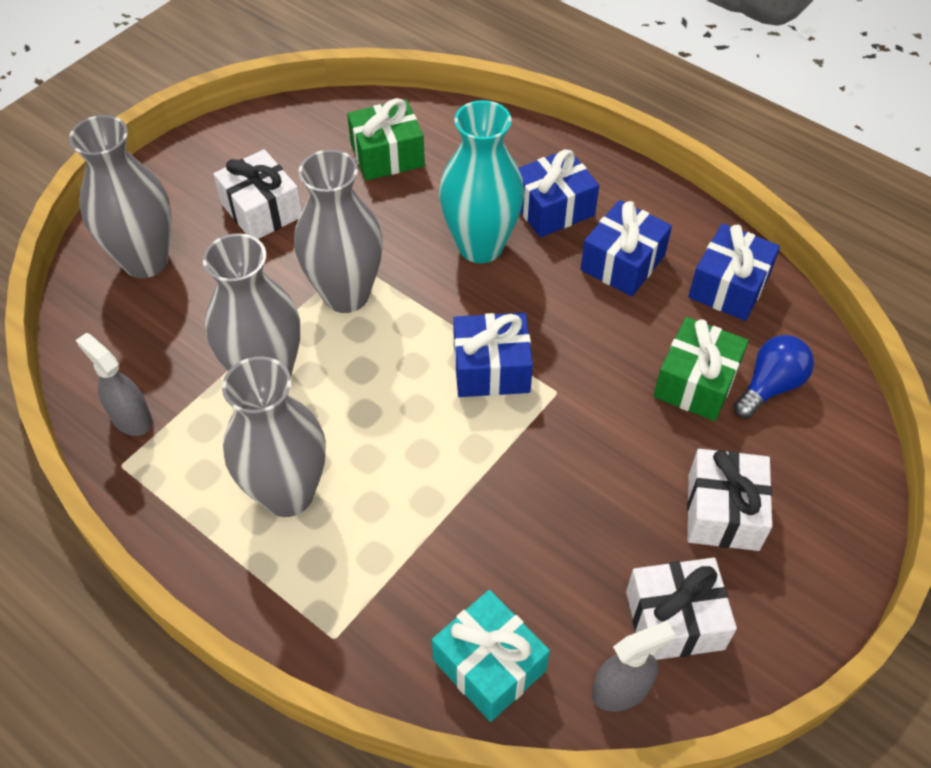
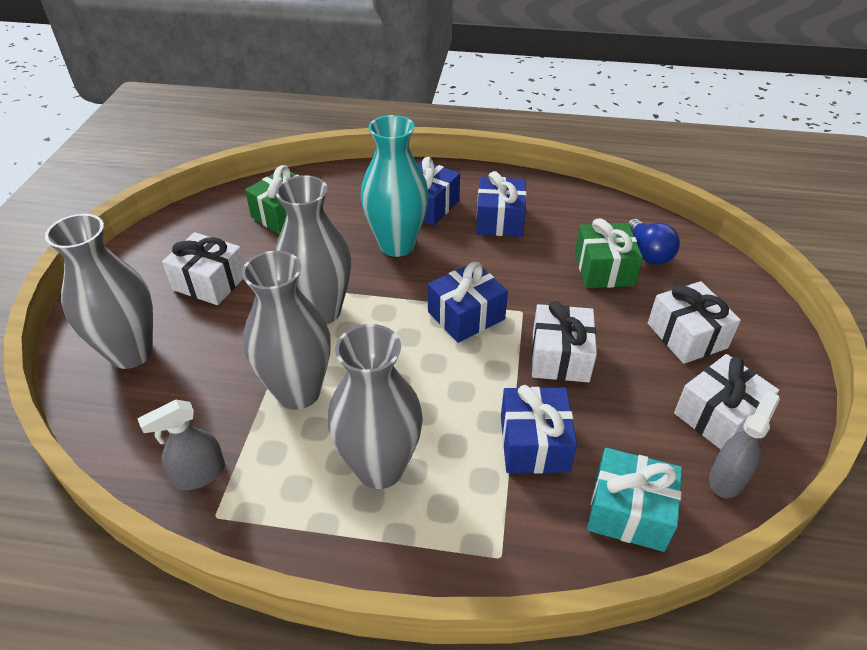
camera: 30 degrees left, 10 degrees down
(131, 418) = (199, 474): grey spray bottle -> grey spray bottle turned 45 degrees counterclockwise
(555, 466) = (560, 357): none -> white gift
(729, 286) = (575, 209): blue gift -> blue gift (534, 443)
(770, 386) = (648, 253): blue light bulb -> blue light bulb turned 150 degrees clockwise

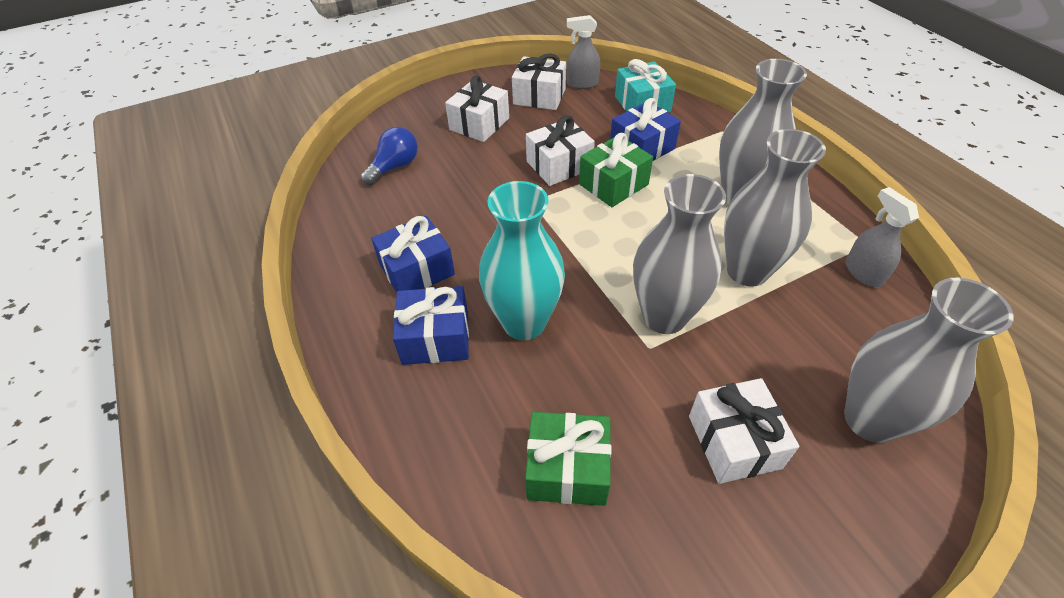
camera: 125 degrees left, 5 degrees up
(199, 474) = (863, 272): grey spray bottle -> grey spray bottle turned 135 degrees counterclockwise
(466, 315) = (569, 227): blue gift -> none
(604, 269) = (437, 181): green gift -> green gift (613, 184)

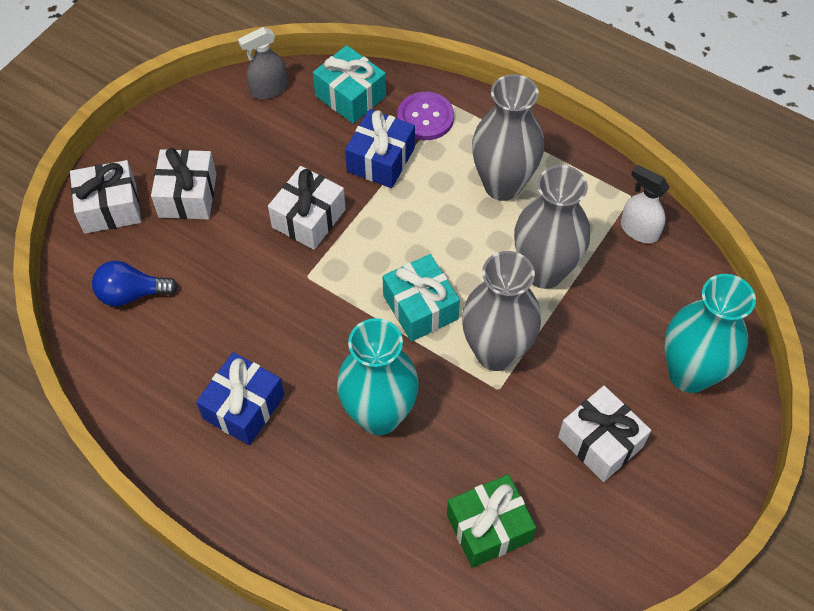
camera: 30 degrees left, 10 degrees up
(395, 167) = (132, 294): blue light bulb -> blue light bulb turned 105 degrees counterclockwise
(436, 338) = (309, 468): blue gift -> none
(539, 96) = (231, 127): white gift -> white gift (110, 207)
(613, 184) = (377, 221): green gift -> none
(613, 256) = (420, 307): none -> turquoise gift
(696, 133) = (425, 117): none -> purple button
(863, 272) = (639, 230): grey spray bottle -> white spray bottle
(870, 420) = (689, 374): grey vase -> turquoise vase

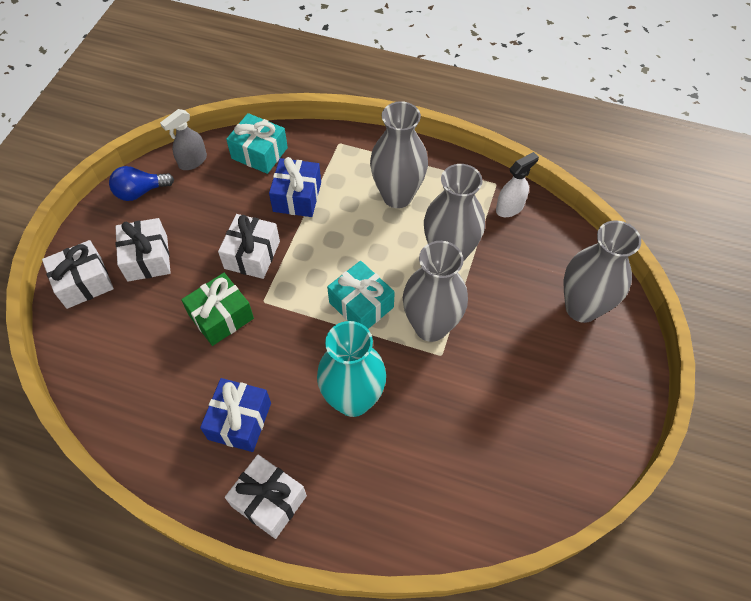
camera: 15 degrees left, 0 degrees up
(132, 294) = (120, 349): blue light bulb -> blue light bulb (140, 192)
(425, 117) = (323, 157): purple button -> none
(488, 528) = (467, 470): green gift -> green gift (221, 317)
(600, 442) = (532, 377): white gift -> white gift (269, 501)
(639, 230) = (510, 208): white spray bottle -> white spray bottle turned 120 degrees clockwise
(689, 374) = (581, 308): turquoise vase -> grey vase

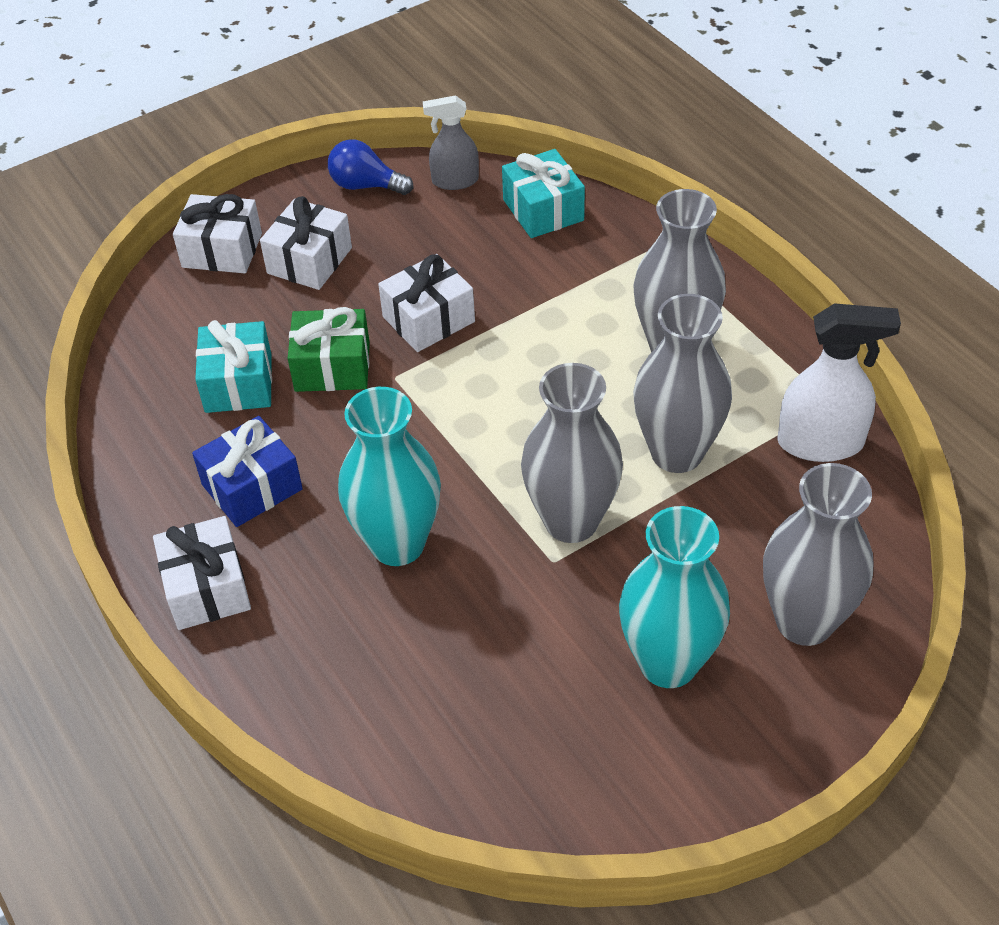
camera: 40 degrees right, 10 degrees down
(297, 197) = (543, 283): blue gift -> none
(361, 305) = (506, 447): turquoise gift -> turquoise gift (238, 383)
(510, 208) = (821, 442): white spray bottle -> white spray bottle, size x1.54
(542, 372) = (668, 663): none -> turquoise vase

